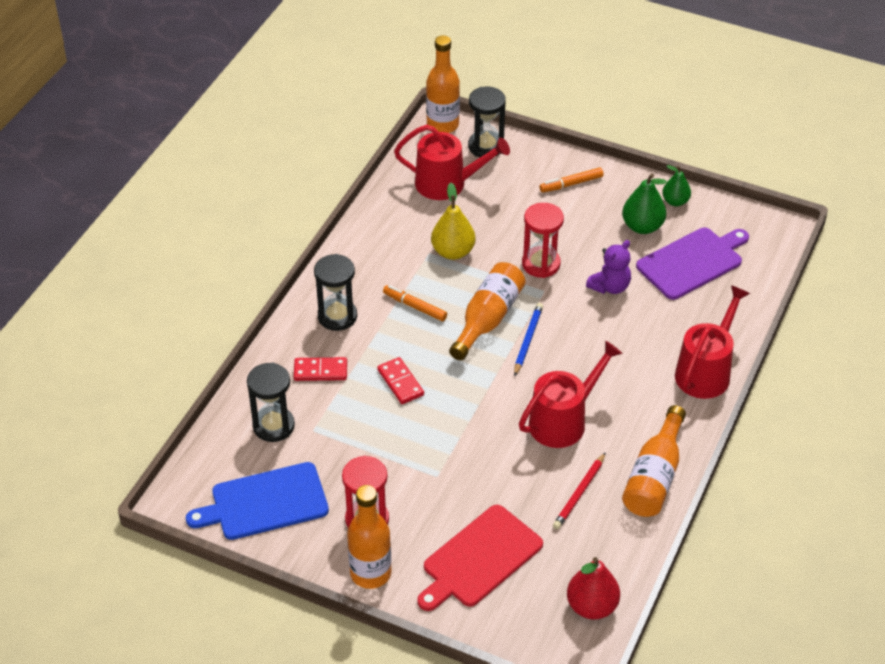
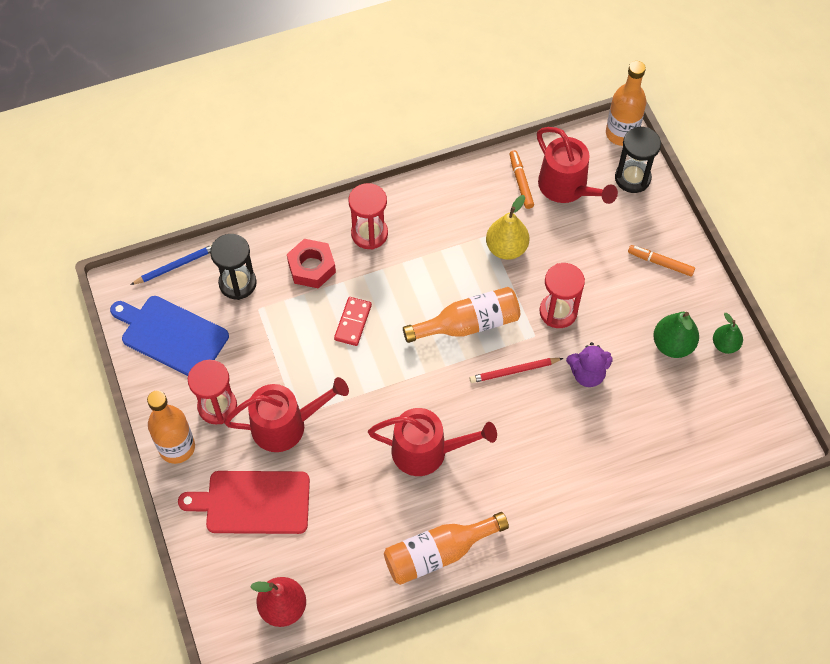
camera: 45 degrees right, 15 degrees up
(320, 371) = (312, 267): red domino -> red nut
(337, 316) = (369, 234): black hourglass -> red hourglass
(415, 306) = (429, 270): orange marker -> orange marker (521, 182)
(528, 340) = (476, 366): blue pencil -> blue pencil (176, 266)
(579, 493) = (373, 516): red pencil -> red pencil (514, 371)
(692, 262) = (675, 407): purple cutting board -> none
(706, 371) = (575, 506): red watering can -> red watering can (286, 425)

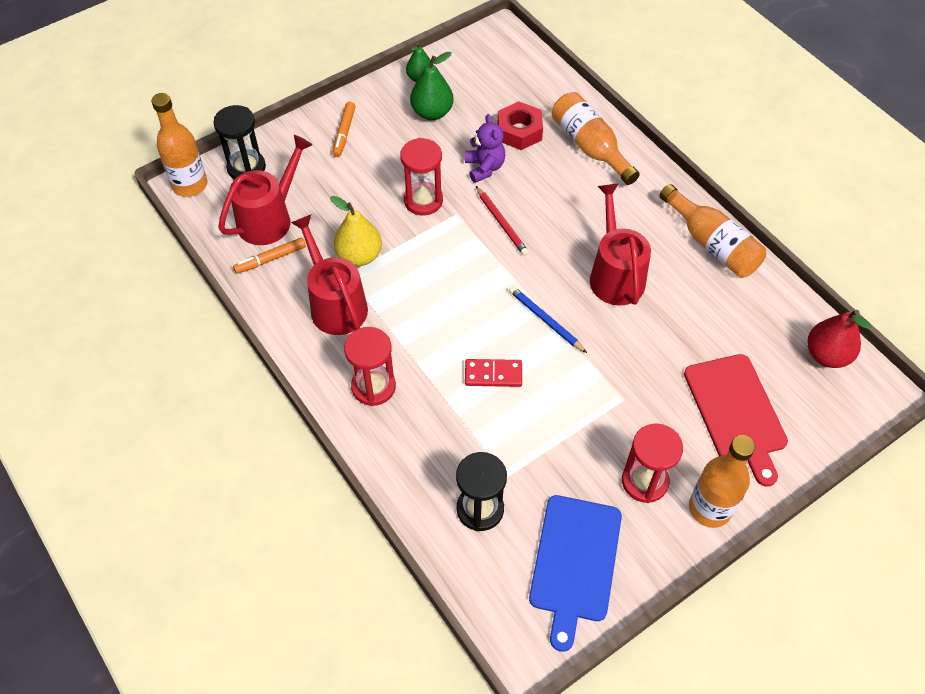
camera: 105 degrees left, 5 degrees down
(176, 266) = (477, 591): blue pencil -> blue pencil (546, 320)
(286, 425) = (638, 406): red watering can -> red watering can (335, 304)
(312, 267) = (435, 434): red nut -> red nut (519, 131)
(468, 324) = (461, 270): orange bottle -> orange bottle (590, 147)

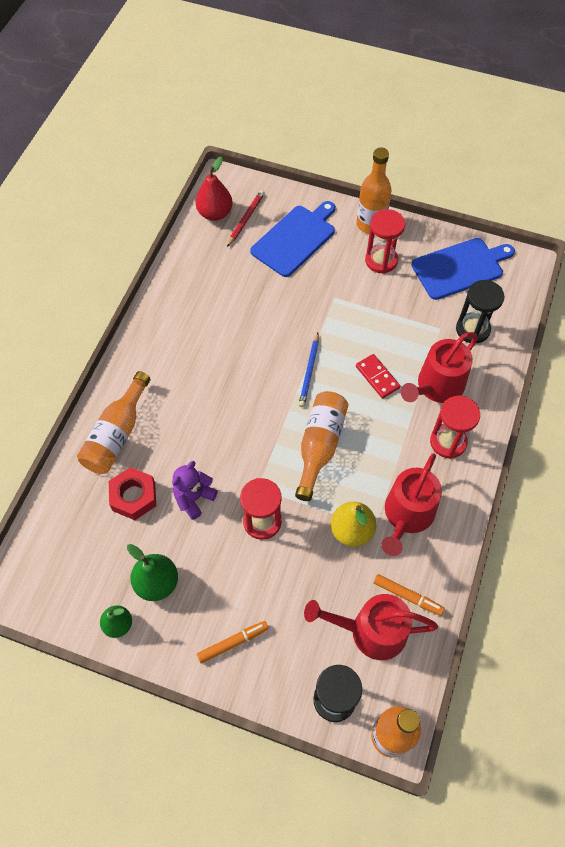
camera: 125 degrees left, 5 degrees up
(501, 223) = (243, 450): red pencil -> red pencil (246, 219)
(615, 275) = (237, 351): red watering can -> red watering can (436, 386)
(712, 244) = (164, 309): orange bottle -> orange bottle (319, 446)
(736, 412) = (295, 239): red cutting board -> blue cutting board

